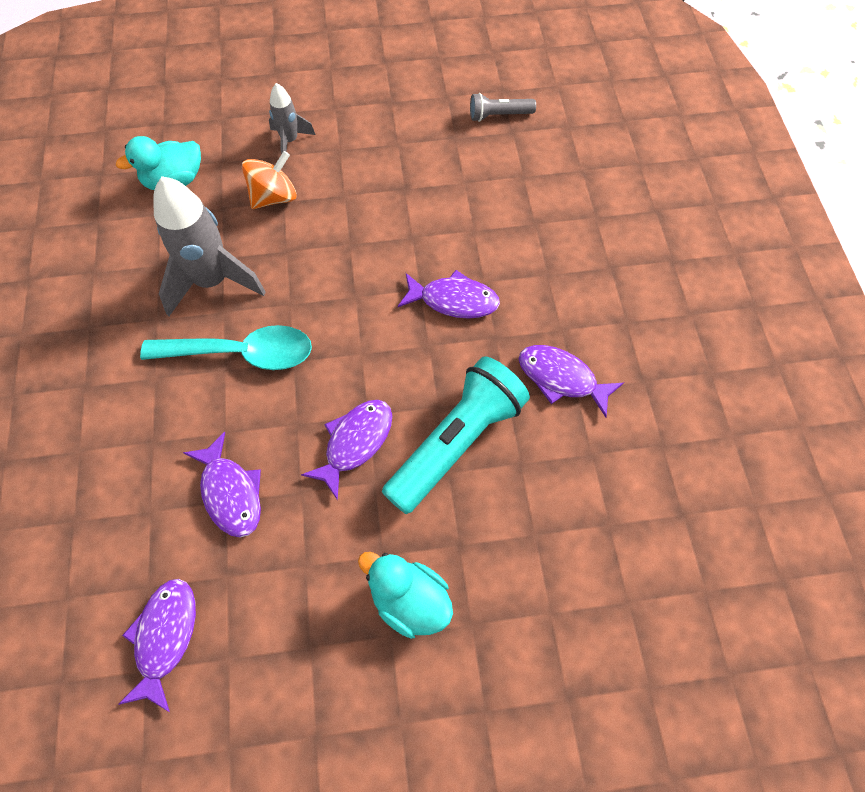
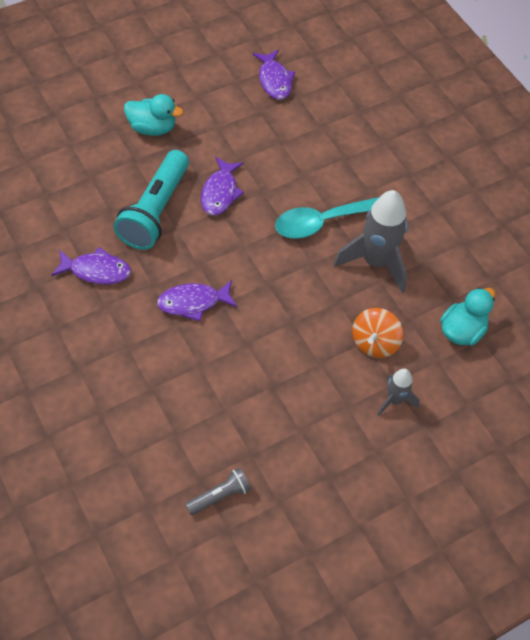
camera: 155 degrees right, 5 degrees down
(231, 493) = (281, 147): purple fish -> none

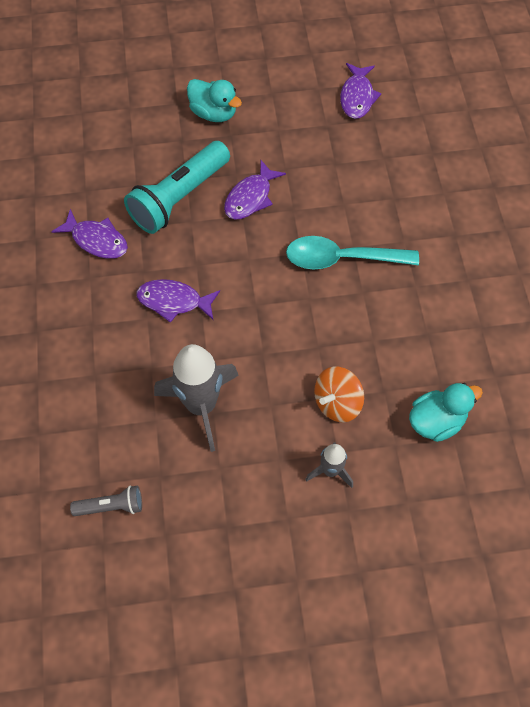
camera: 25 degrees right, 5 degrees up
(376, 262) = (377, 318): grey rocket -> grey rocket (201, 405)

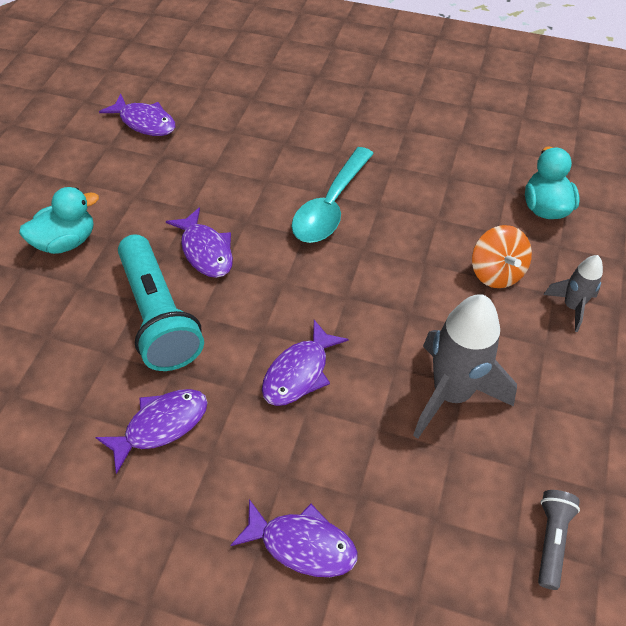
camera: 65 degrees left, 10 degrees down
(49, 354) = (302, 544): none -> purple fish

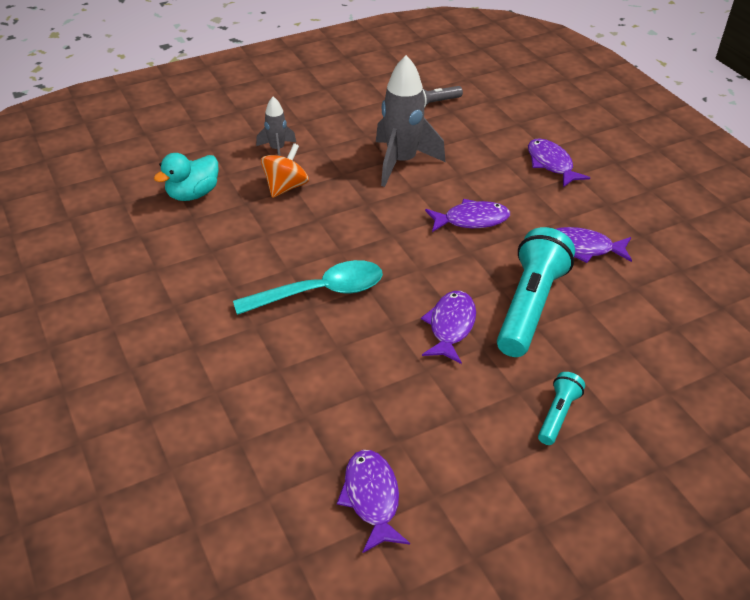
camera: 135 degrees left, 10 degrees down
(66, 241) = (557, 415): turquoise duck -> turquoise flashlight

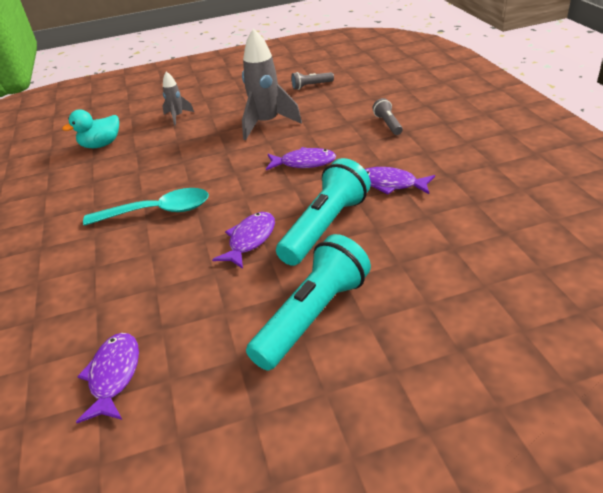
camera: 15 degrees right, 5 degrees down
(285, 187) = (170, 140): orange spinning top -> none
(551, 164) = (388, 124): purple fish -> grey flashlight
(557, 415) = (312, 316): turquoise flashlight -> turquoise flashlight, size x2.04

